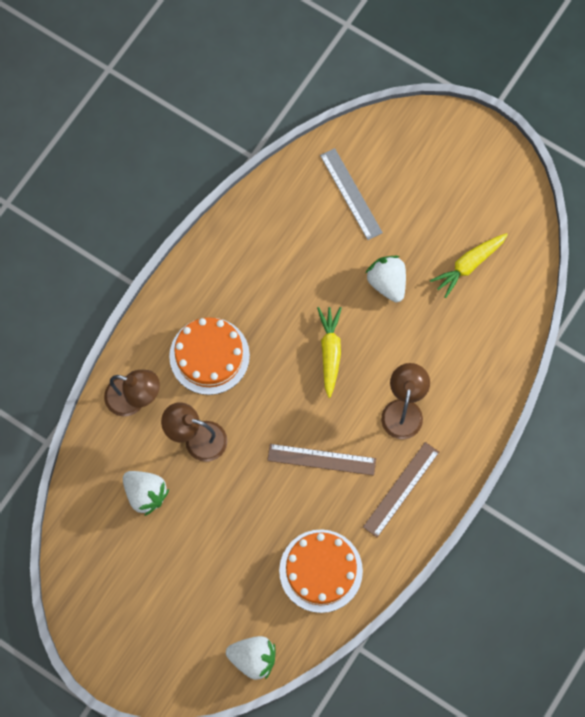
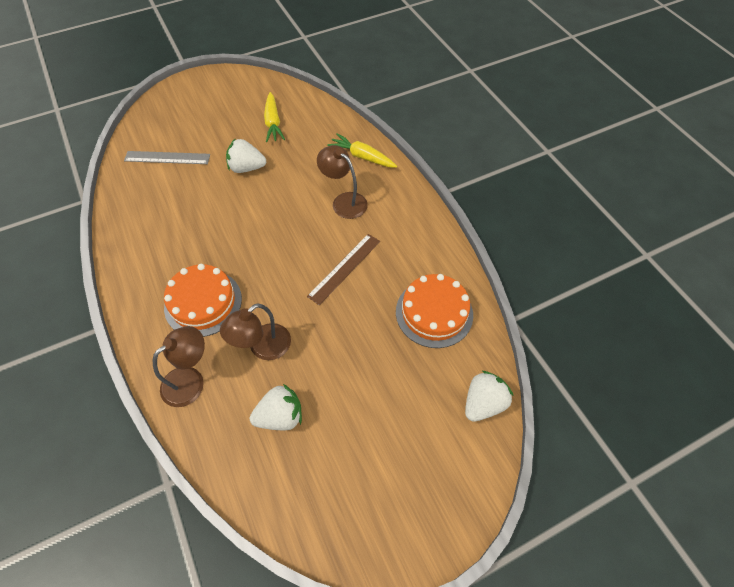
camera: 60 degrees left, 15 degrees down
(330, 352) = (267, 223): yellow carrot -> yellow carrot (362, 157)
(401, 489) = (402, 230): brown ruler -> none

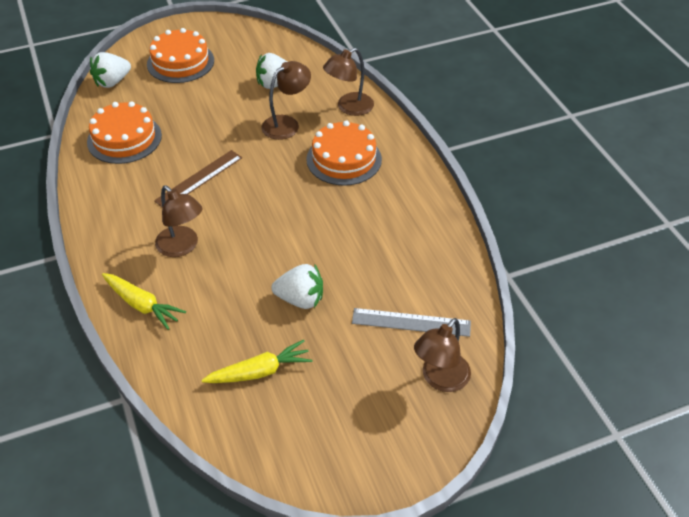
camera: 175 degrees left, 10 degrees down
(155, 125) = (440, 379): none -> brown lamp
(273, 123) = (260, 371): yellow carrot -> yellow carrot turned 75 degrees clockwise
(409, 451) = (180, 62): none -> orange cake

